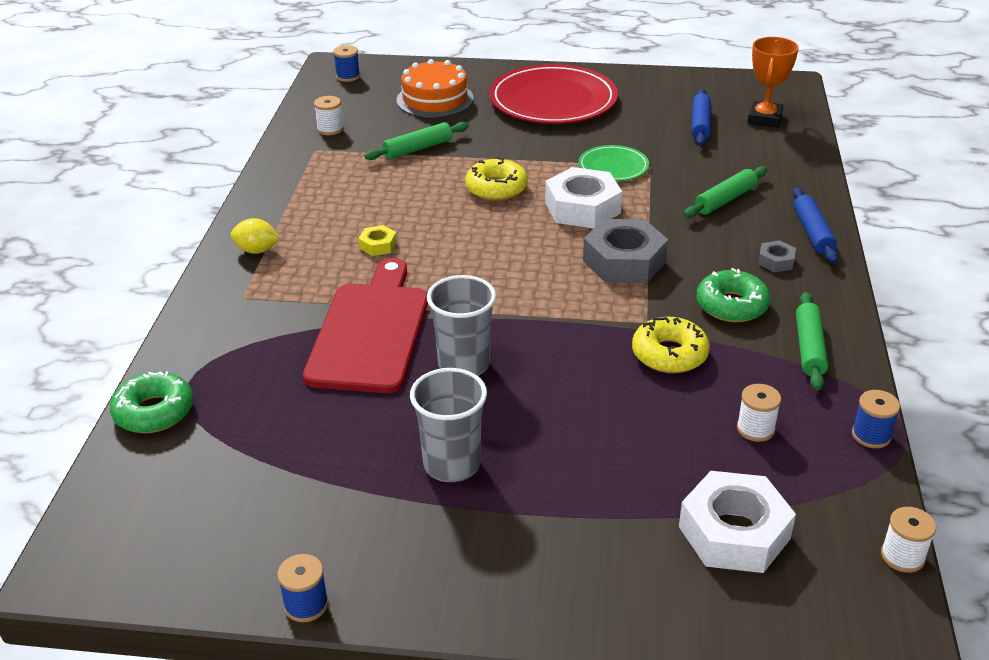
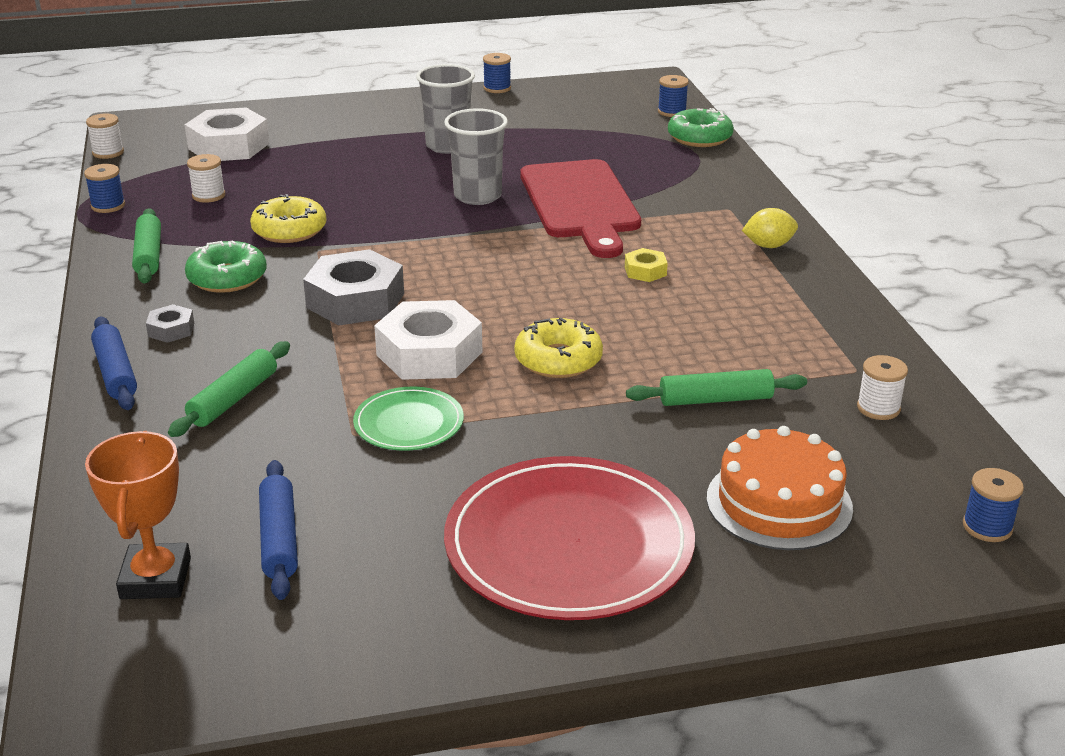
camera: 160 degrees right, 5 degrees down
(129, 475) = (672, 112): none -> blue spool
(418, 149) = (715, 399): green rolling pin -> green rolling pin turned 45 degrees clockwise

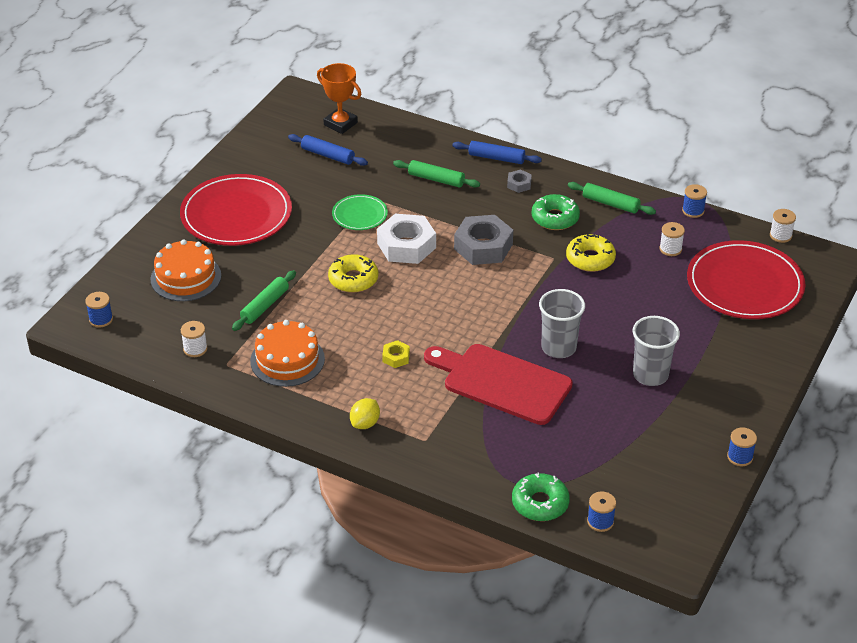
camera: 130 degrees right, 10 degrees up
(229, 146) = (744, 284): white nut -> red plate
(234, 399) = (436, 179): green rolling pin -> green rolling pin turned 45 degrees counterclockwise
(772, 333) = (287, 360): none -> orange cake

